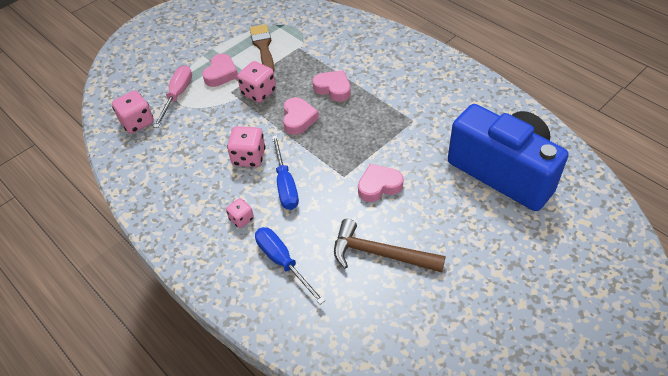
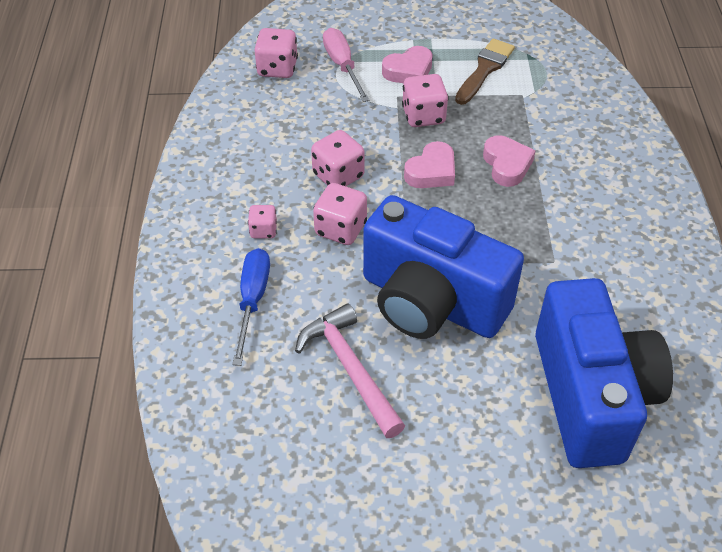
camera: 40 degrees right, 0 degrees up
(177, 95) = (342, 66): pink screwdriver -> pink screwdriver turned 75 degrees counterclockwise
(285, 185) = (340, 229): blue screwdriver -> pink dice
(379, 186) = (431, 302): pink heart -> blue camera
(380, 254) = (350, 369): brown hammer -> pink hammer

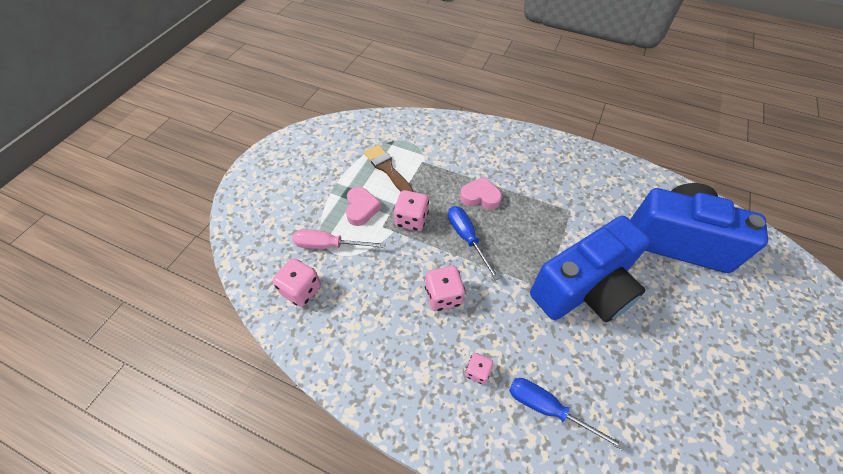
camera: 65 degrees left, 5 degrees up
(340, 229) = (497, 316): pink dice -> none
(350, 369) = (631, 364): pink hammer -> none
(431, 171) = (467, 238): pink heart -> blue screwdriver

